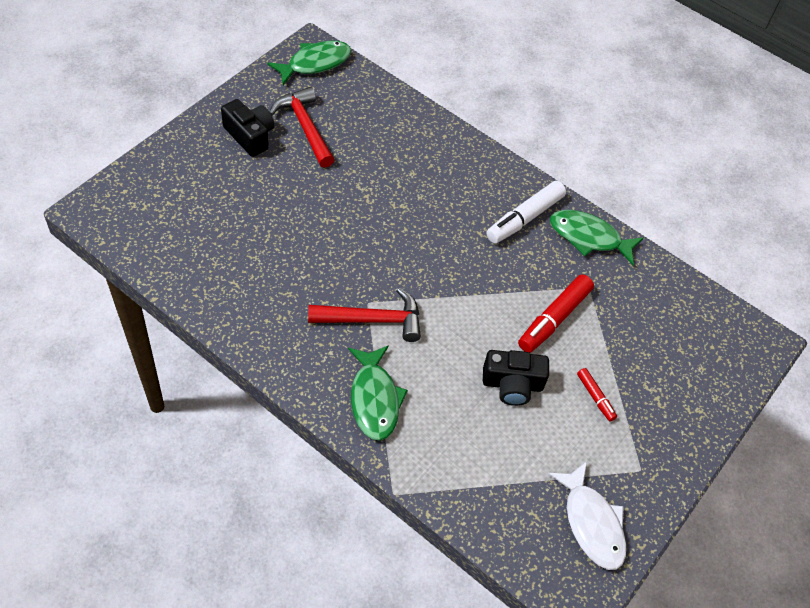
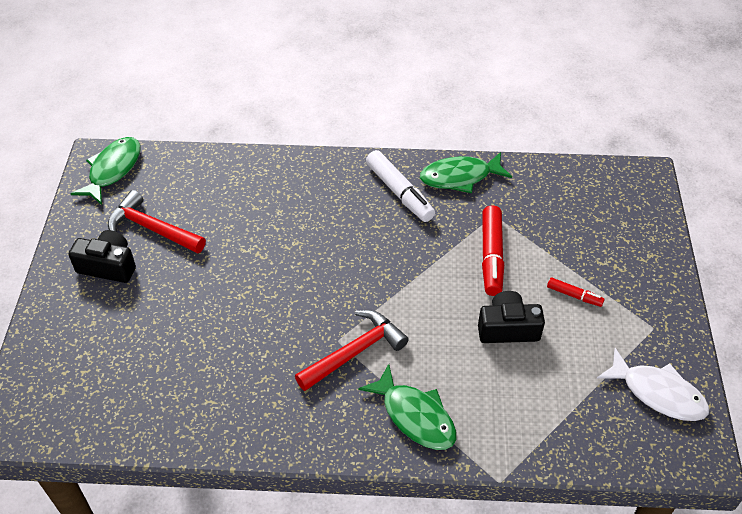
camera: 30 degrees left, 5 degrees down
(512, 384) = (508, 328): black camera -> black camera turned 150 degrees counterclockwise
(524, 218) = (399, 192): white marker -> white marker turned 45 degrees counterclockwise

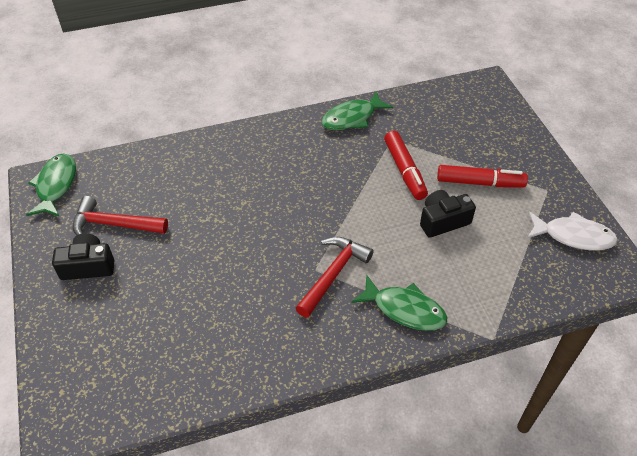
camera: 20 degrees left, 0 degrees up
(399, 192) = (310, 141): white marker -> none
(574, 295) = (480, 183): red marker -> red marker, size x1.88

